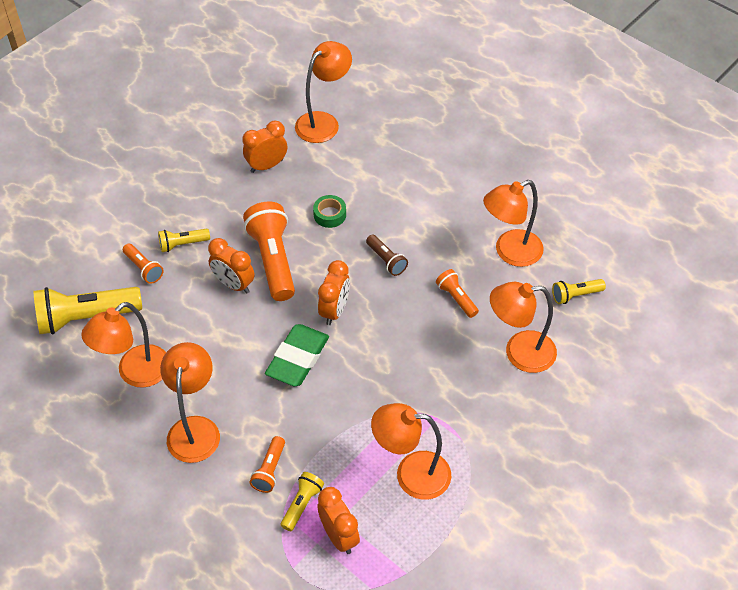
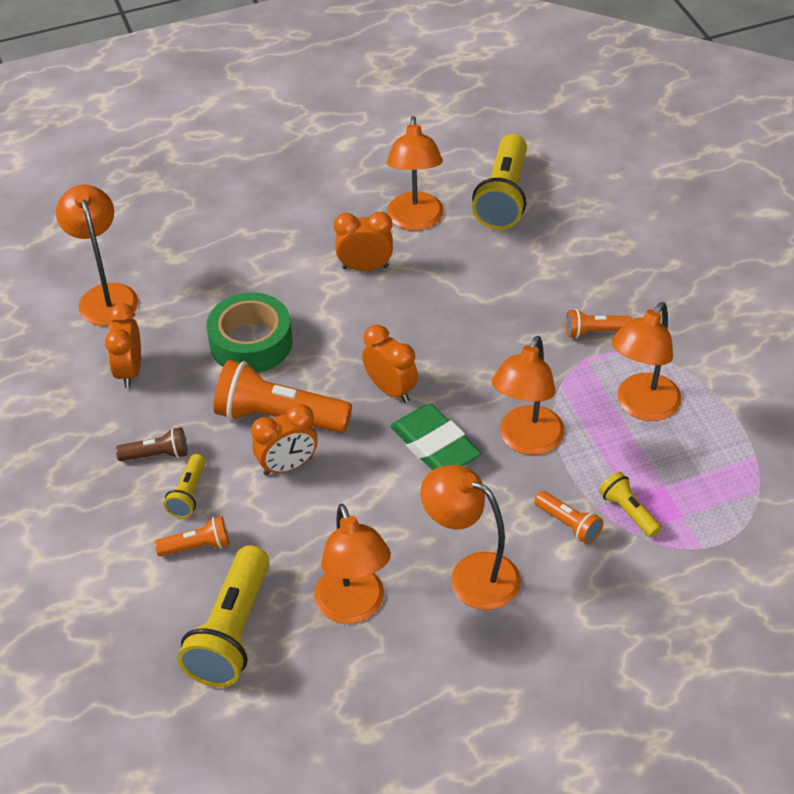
camera: 60 degrees left, 5 degrees down
(329, 215) = (251, 343): green tape -> green tape, size x1.93
(339, 536) = (684, 494): orange clock -> orange clock (365, 267)
(386, 260) = (353, 320): brown flashlight -> brown flashlight (156, 455)
(456, 298) = (445, 285): orange flashlight -> orange flashlight (594, 332)
(519, 352) = (546, 266): orange lamp -> orange lamp (526, 441)
(575, 295) = (503, 197): yellow flashlight -> yellow flashlight, size x1.96

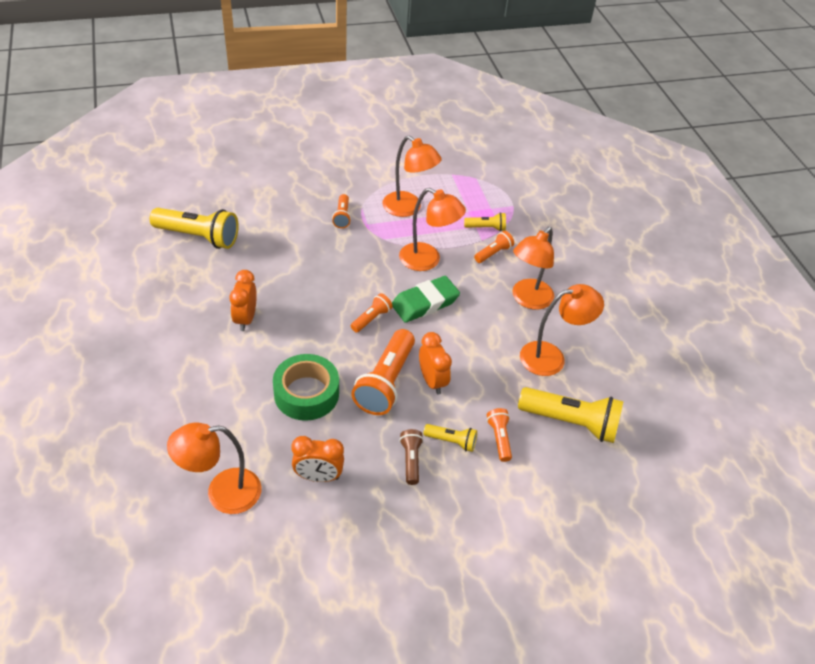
camera: 90 degrees left, 0 degrees up
(391, 389) = (371, 319): orange clock -> orange flashlight
(415, 221) = (205, 285): orange lamp -> none
(628, 512) = (486, 228): yellow flashlight -> yellow flashlight turned 150 degrees counterclockwise

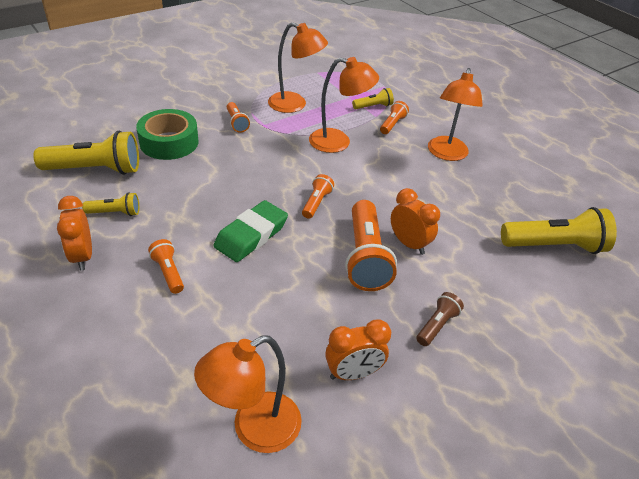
camera: 20 degrees left, 5 degrees down
(246, 319) = (186, 234): orange clock -> orange clock (82, 256)
(306, 393) = (291, 290): green tape -> green tape (169, 142)
(411, 460) = (437, 325): brown flashlight -> brown flashlight turned 60 degrees clockwise
(425, 303) = (358, 177): green eraser -> green eraser (251, 235)
(451, 441) = (463, 295): yellow flashlight -> yellow flashlight (115, 213)
(499, 438) = (504, 278): orange flashlight -> orange flashlight (168, 272)
(551, 357) = (499, 195): orange lamp -> none

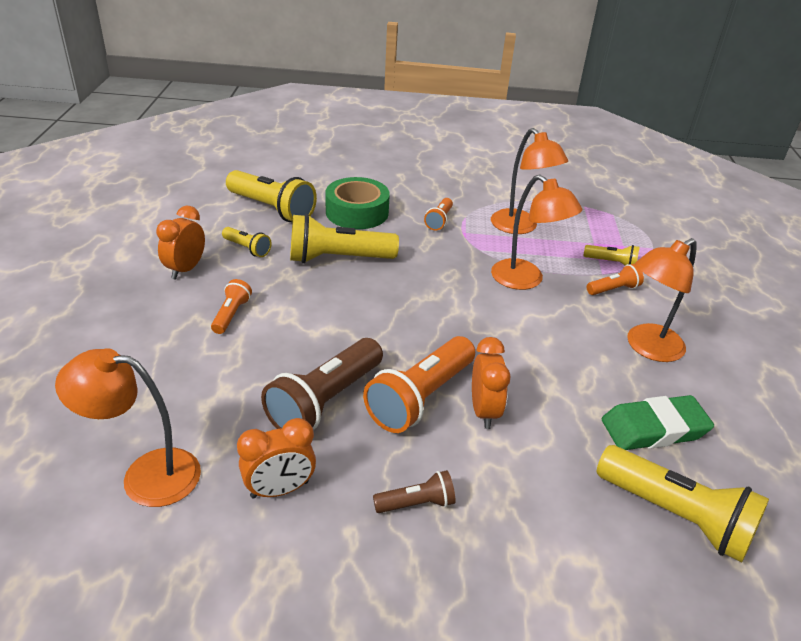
camera: 40 degrees right, 5 degrees down
(198, 186) = (338, 258): none -> yellow flashlight
(251, 235) = (334, 321): green eraser -> green eraser (654, 429)
(311, 296) = (325, 401): none -> brown flashlight
(316, 203) = (431, 324): orange flashlight -> none
(353, 373) = (279, 489): orange clock -> orange clock turned 45 degrees counterclockwise

